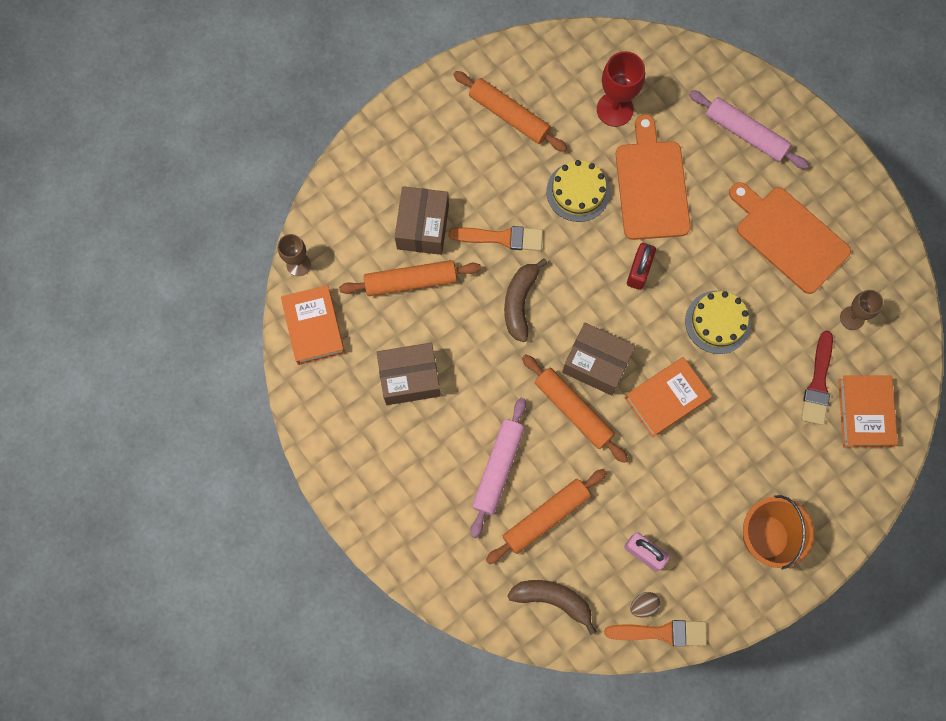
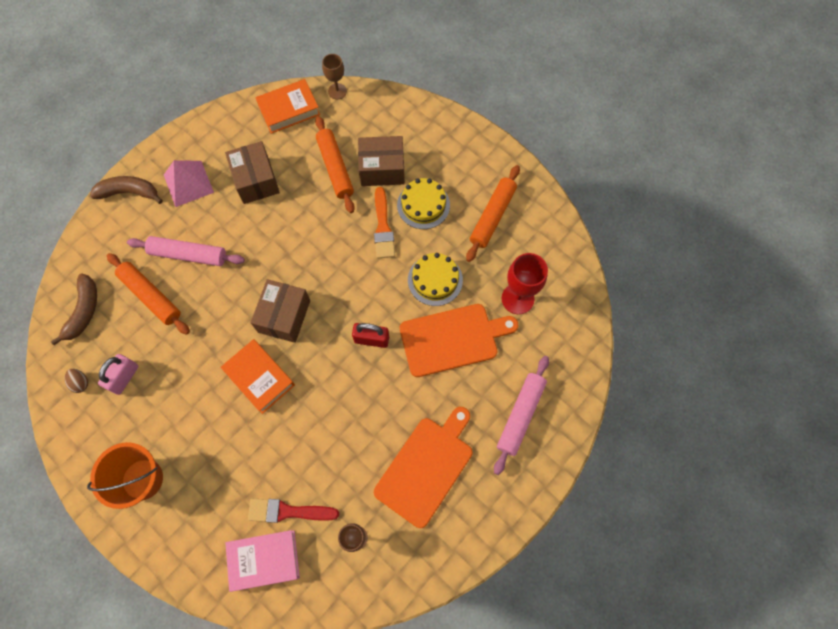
camera: 80 degrees right, 5 degrees down
(398, 462) = (188, 183): none -> pink pyramid
(520, 302) = (329, 249): brown banana -> brown banana (129, 192)
(573, 410) = (242, 304): orange rolling pin -> none
(662, 632) = (58, 401): orange brush -> none
(717, 322) = (334, 413): yellow cake -> yellow cake (423, 205)
(864, 413) = (264, 560): orange book -> pink book

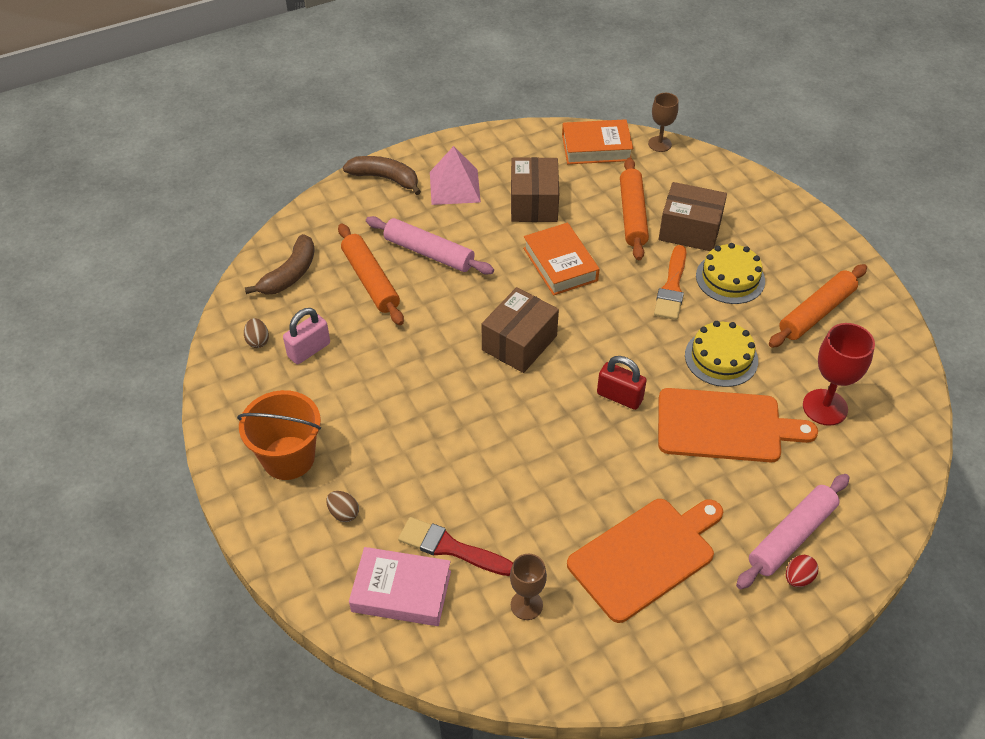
camera: 20 degrees right, 20 degrees down
(201, 511) = (343, 513): none -> brown egg
(259, 377) = (467, 396): orange book -> orange book (560, 264)
(532, 447) = (798, 578): none -> red egg

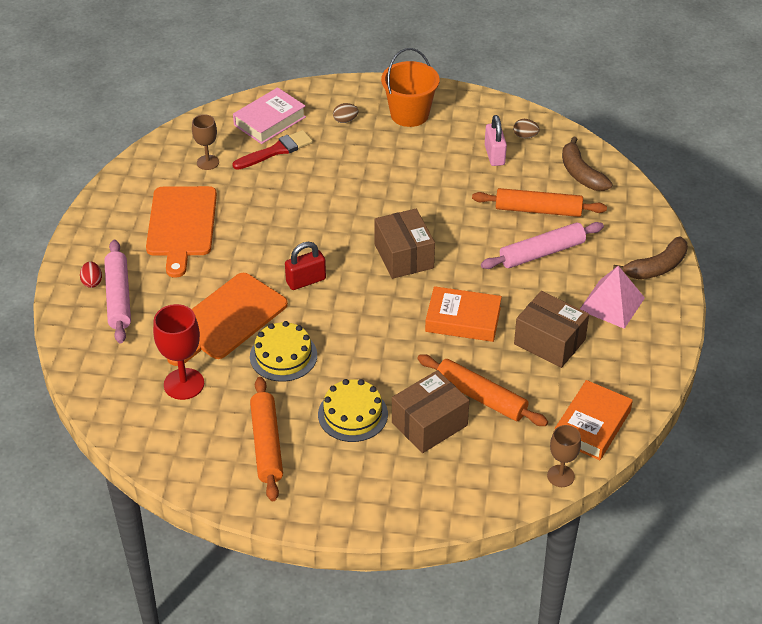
camera: 125 degrees right, 5 degrees down
(672, 287) = (377, 371): orange brush -> none

